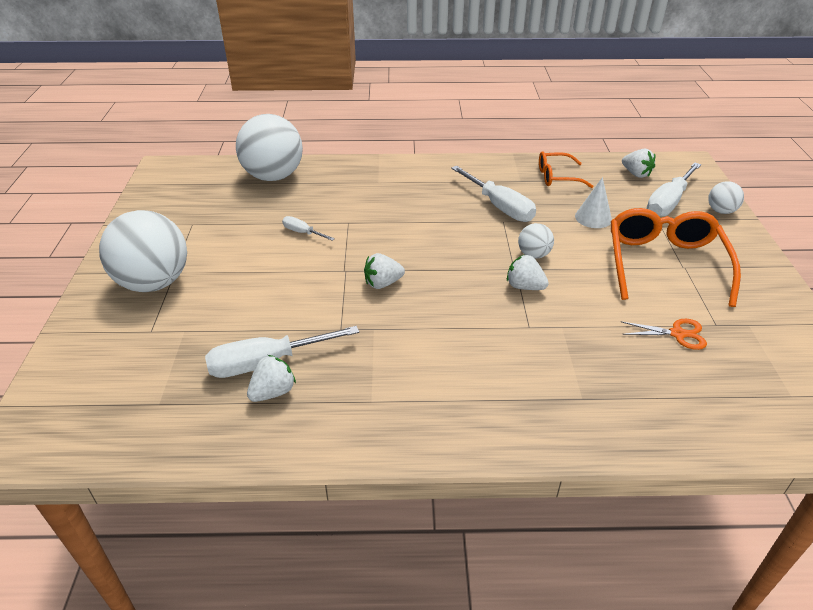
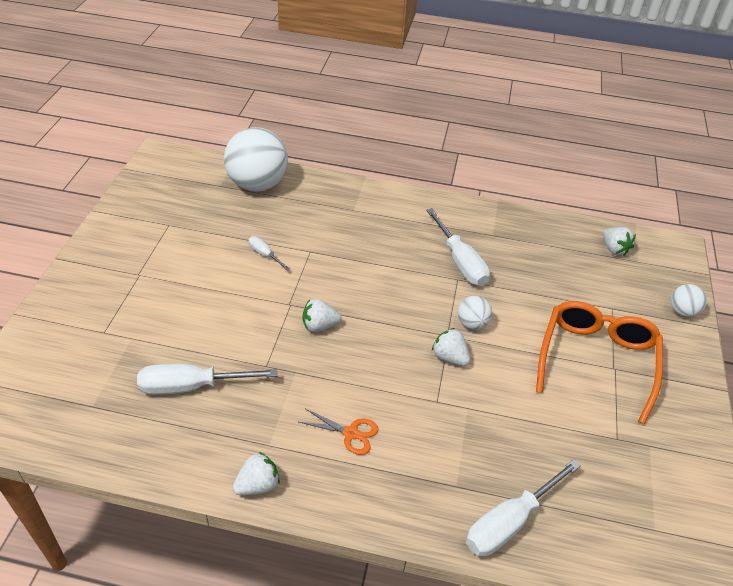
camera: 10 degrees right, 5 degrees up
(154, 283) = (119, 282): white ball -> none
(273, 392) = (188, 417): white strawberry -> white strawberry (258, 485)
(557, 177) = (531, 237): orange glasses -> none
(593, 218) = (548, 293): white cone -> none
(668, 203) = (631, 290): white screwdriver -> white screwdriver (509, 522)
(677, 334) = (574, 440): orange scissors -> orange scissors (351, 433)

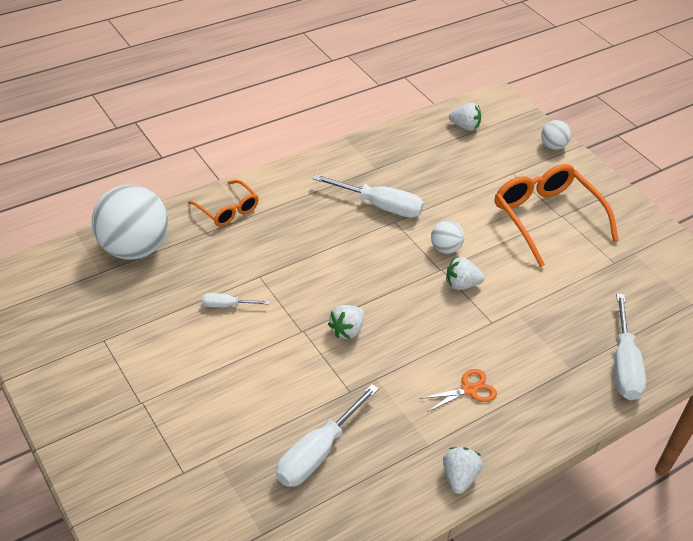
camera: 45 degrees left, 0 degrees up
(346, 198) = (227, 210): none -> orange glasses

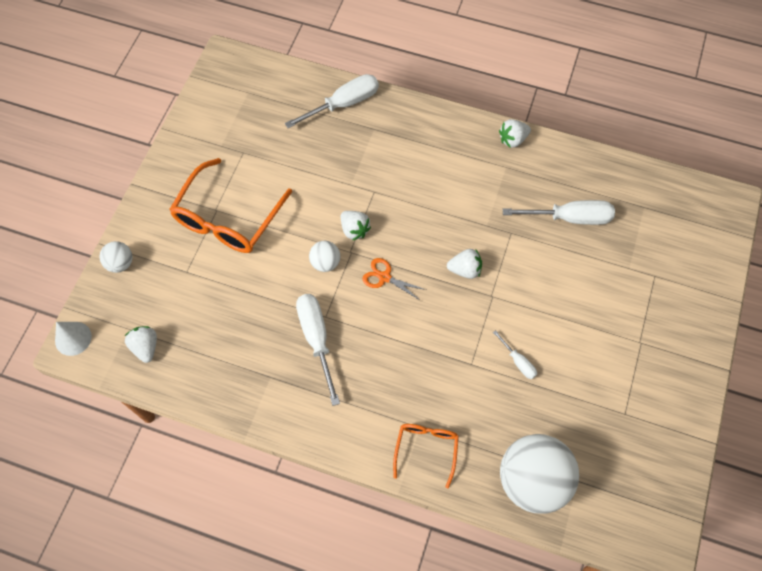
camera: 125 degrees left, 20 degrees up
(469, 390) = (445, 171): orange scissors -> orange scissors (384, 277)
(506, 101) = (73, 338): none -> white cone

